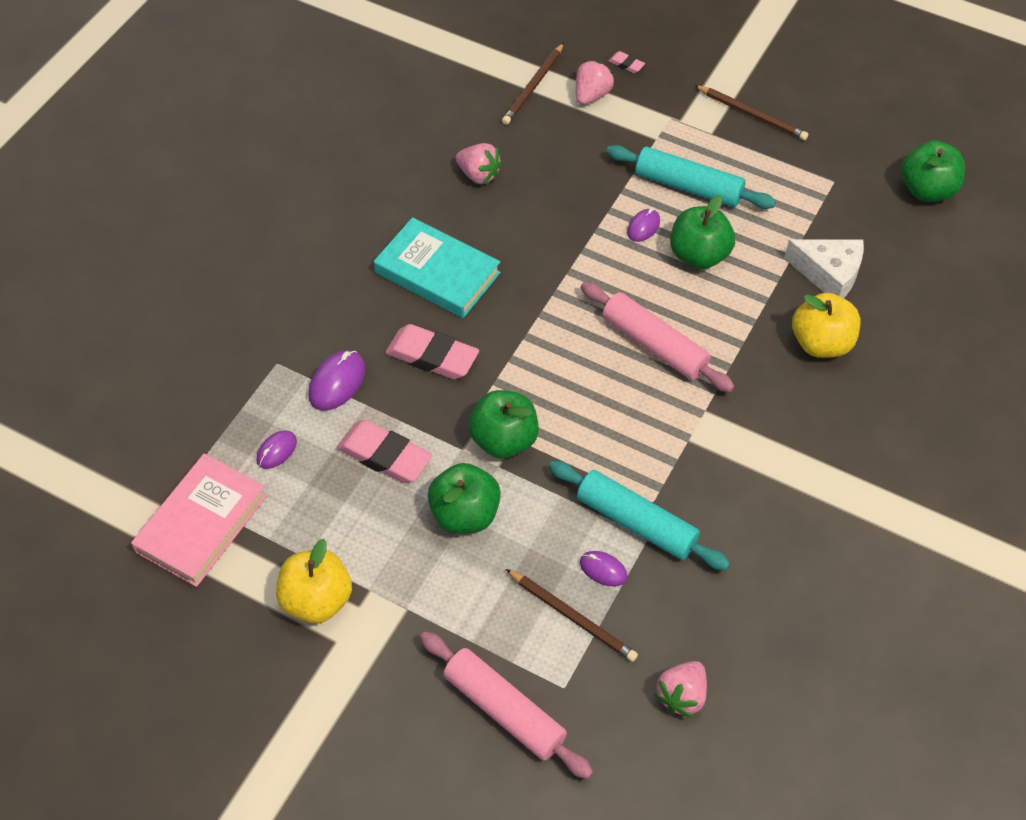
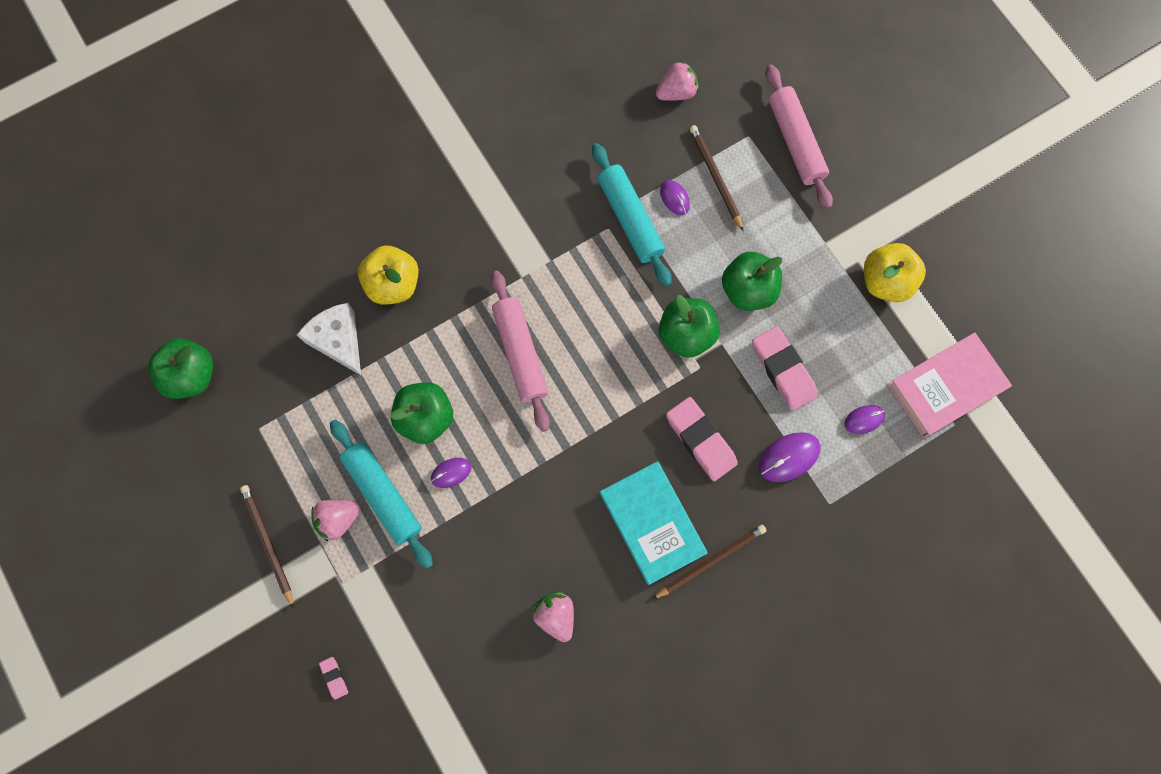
camera: 150 degrees left, 20 degrees up
(533, 86) = (440, 701): brown pencil -> brown pencil (710, 561)
(591, 95) = (393, 656): pink strawberry -> pink strawberry (338, 519)

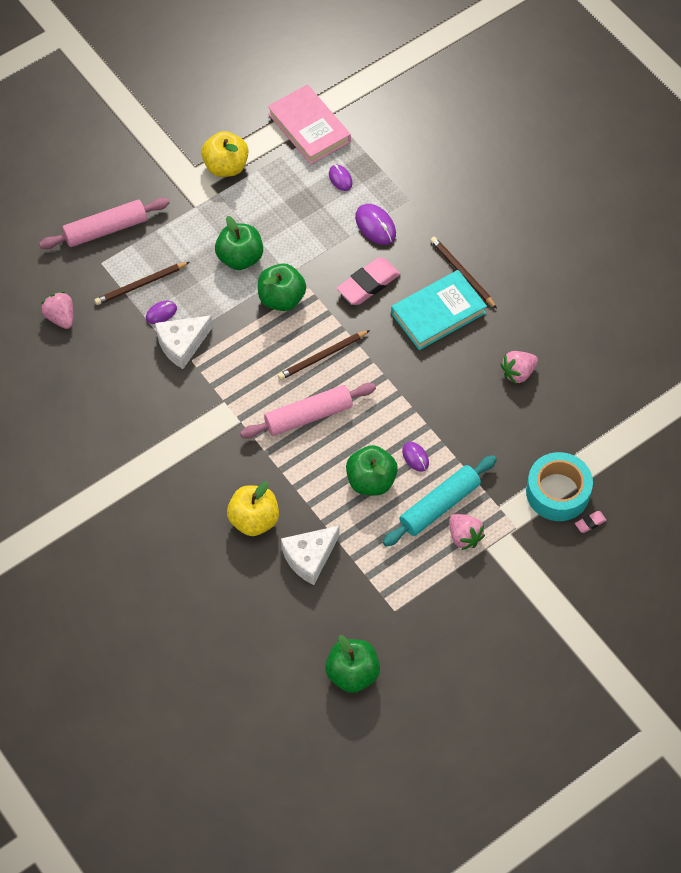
camera: 95 degrees left, 15 degrees down
(268, 543) = (492, 588): brown pencil -> brown pencil (322, 356)
(381, 642) = (557, 492): none -> turquoise tape
(630, 219) = (182, 344): turquoise rolling pin -> white cheese
(783, 370) = (305, 232): pink eraser -> none

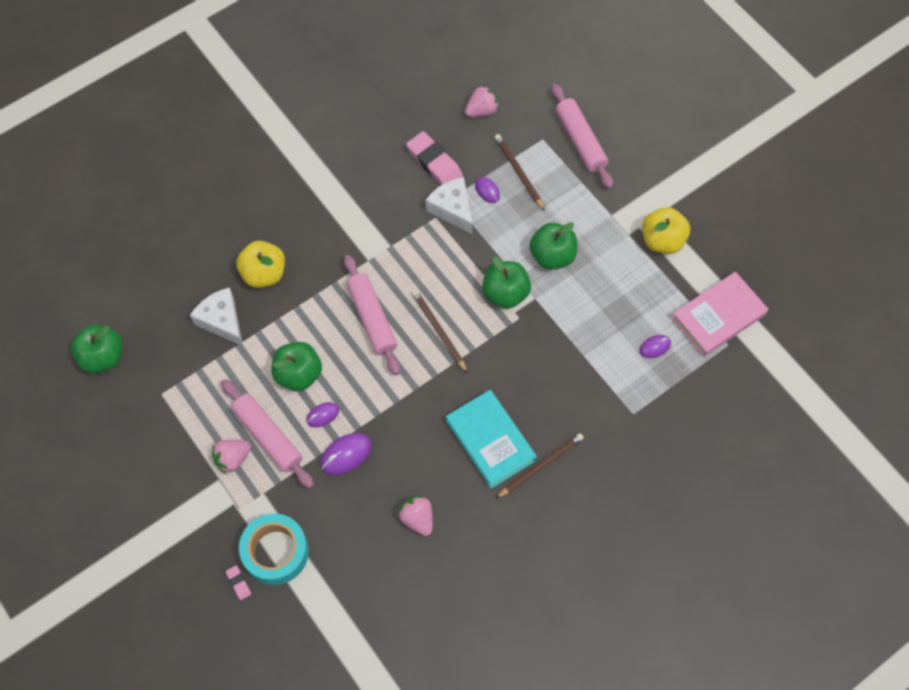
camera: 90 degrees right, 5 degrees up
(368, 284) = (524, 373): pink eraser -> pink eraser (434, 163)
(375, 226) = (597, 381): purple mouse -> purple mouse (346, 454)
(439, 505) = (268, 436): turquoise rolling pin -> pink rolling pin

